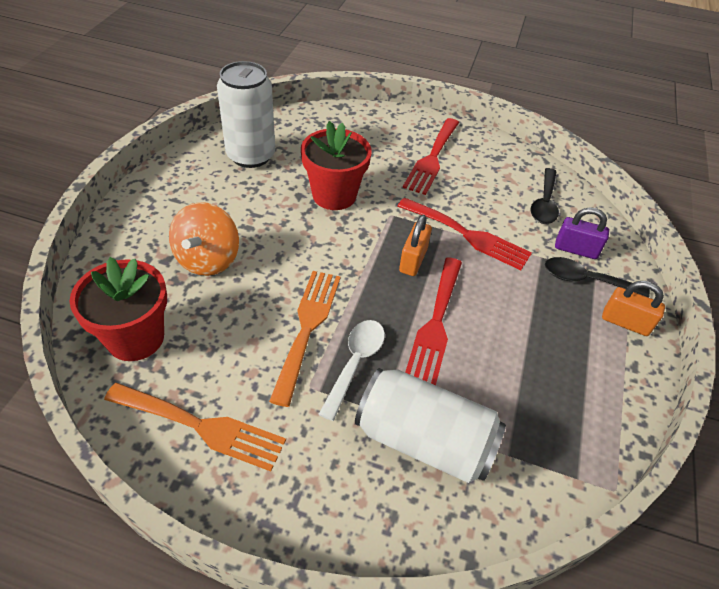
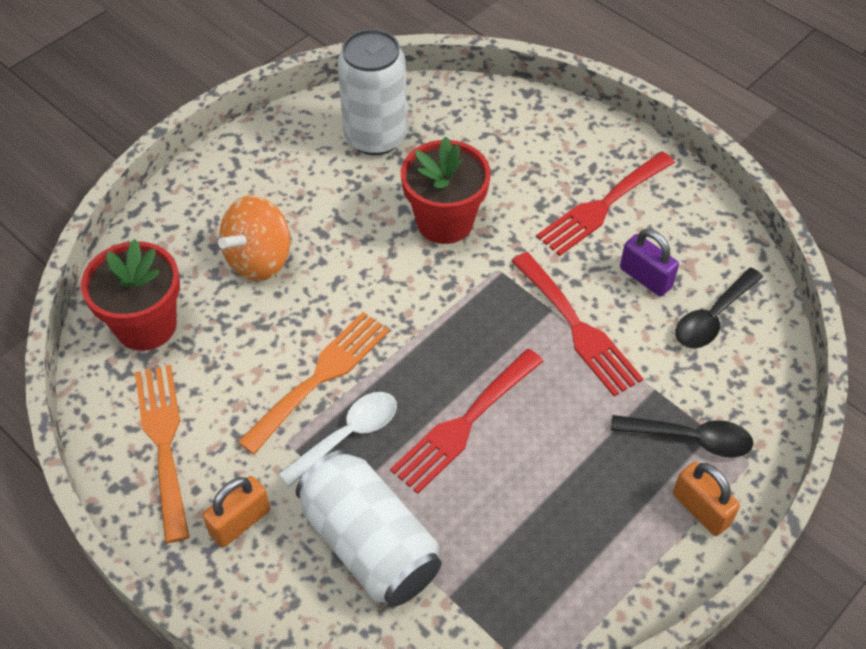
camera: 30 degrees right, 5 degrees up
(202, 427) = (164, 442): orange fork -> orange fork turned 150 degrees counterclockwise
(413, 260) = (487, 338): orange padlock -> orange padlock (240, 522)
(576, 249) = (708, 394): purple padlock -> purple padlock (645, 278)
(586, 280) = (690, 438): black spoon -> black spoon turned 150 degrees clockwise

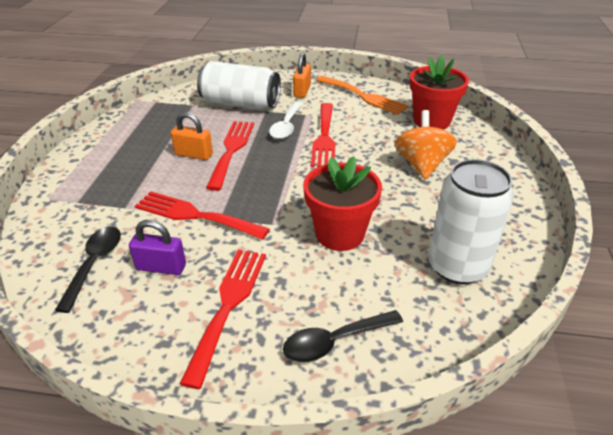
camera: 145 degrees right, 15 degrees down
(321, 376) = (324, 138): orange fork -> red fork
(690, 438) = (91, 194): black spoon -> black spoon (334, 341)
(701, 509) = (75, 169): orange padlock -> orange padlock (194, 154)

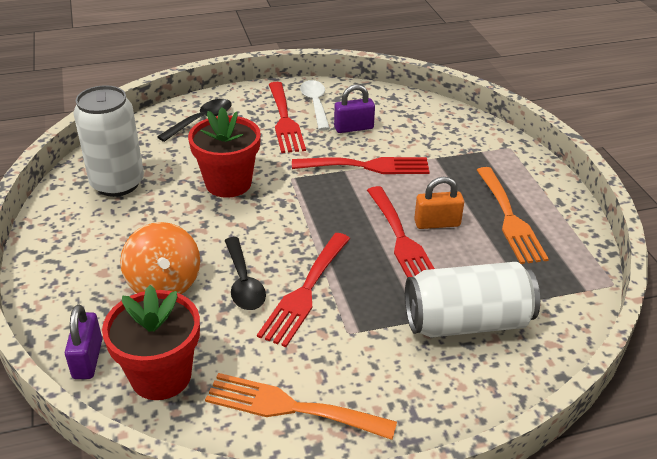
camera: 155 degrees right, 0 degrees up
(94, 264) = (403, 118): black spoon -> black spoon (243, 282)
(139, 144) = (510, 219): none -> orange fork
(286, 126) = (368, 298): white spoon -> white spoon (315, 104)
(302, 91) = (401, 386): orange padlock -> none
(324, 138) = (305, 292): red fork -> red fork turned 135 degrees counterclockwise
(477, 137) = (88, 359): none -> purple padlock

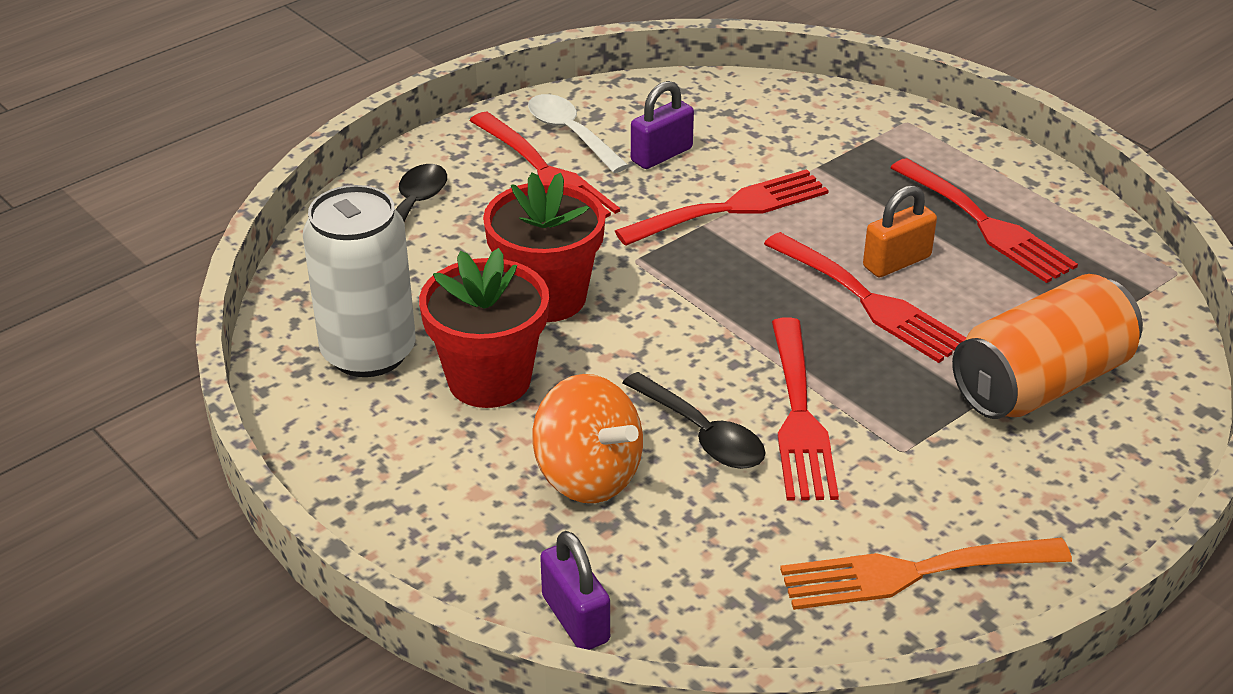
camera: 25 degrees left, 0 degrees up
(161, 376) = (702, 601): red flower pot -> red flower pot (489, 380)
(467, 322) = (1041, 383): white can -> orange can
(510, 219) = (986, 225): orange fork -> red fork

